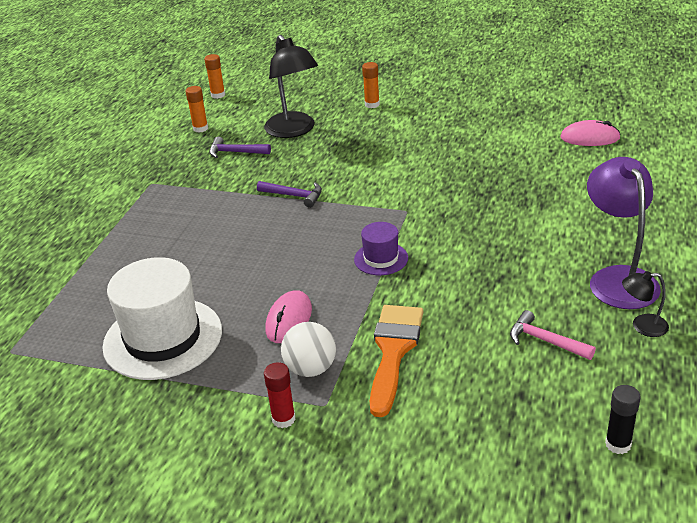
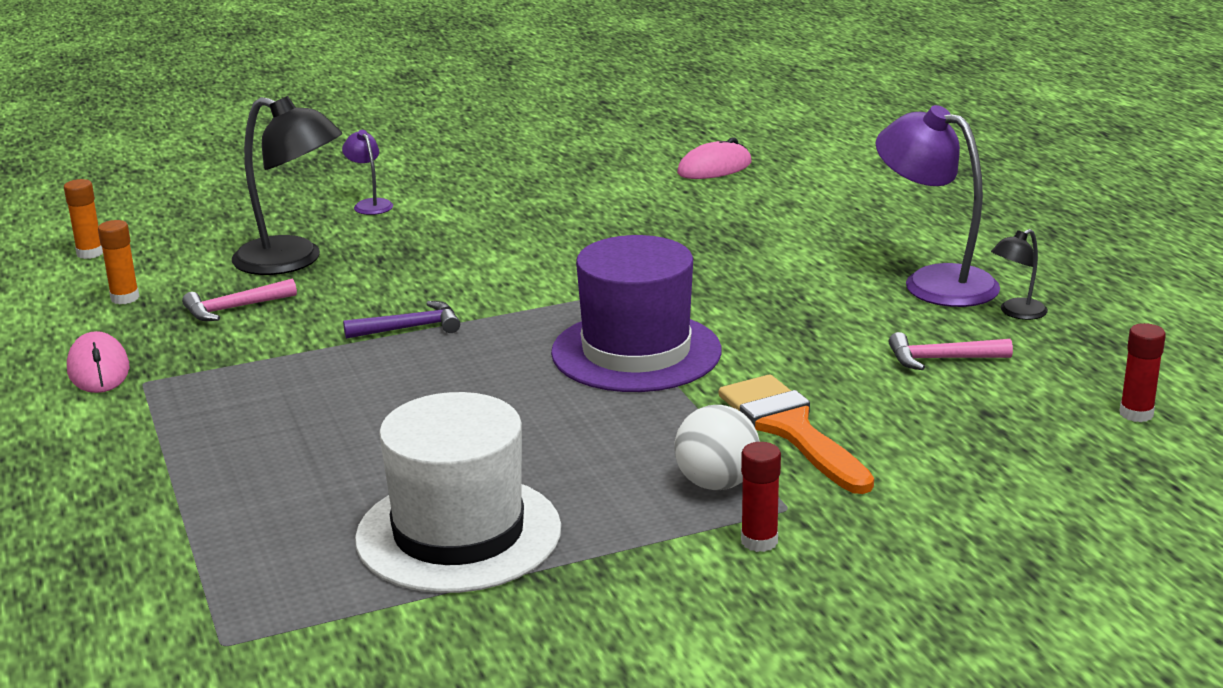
camera: 40 degrees left, 10 degrees down
(235, 152) = (234, 308): purple hammer -> pink hammer
(289, 320) = (610, 450): pink mouse -> pink mouse (98, 369)
(372, 104) = (370, 204): orange glue stick -> purple lamp
(381, 259) = (636, 352): purple hat -> purple hat, size x2.01
(618, 444) = (1136, 414): black glue stick -> red glue stick

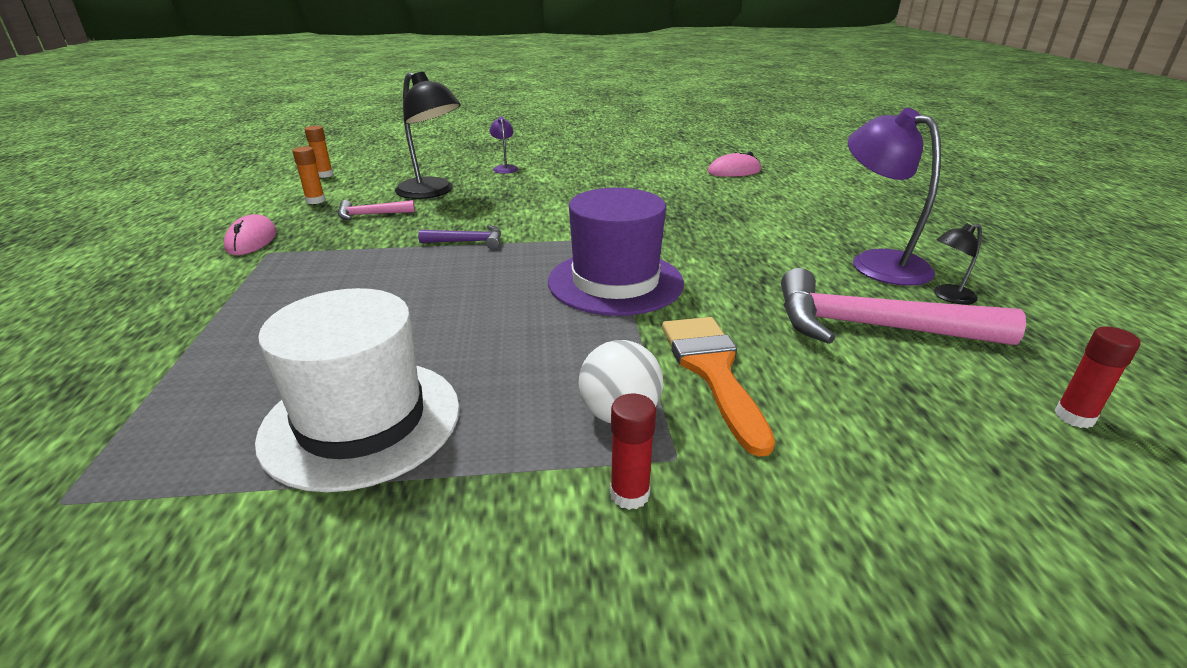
camera: 15 degrees right, 5 degrees up
(941, 359) = (872, 327): pink hammer -> pink hammer, size x2.06

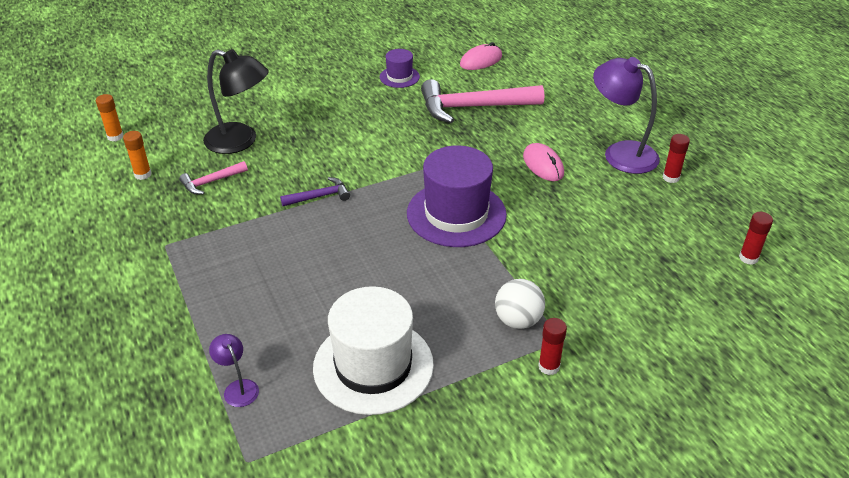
camera: 20 degrees left, 10 degrees up
(252, 240) = (136, 235): pink mouse -> pink mouse (543, 165)
(505, 168) = (280, 93): purple lamp -> purple lamp (238, 388)
(635, 172) = (399, 77): none -> purple hat
(712, 371) = (554, 275): orange brush -> none
(872, 327) = (633, 216): pink hammer -> pink hammer (473, 107)
(948, 296) = (671, 178): black lamp -> red glue stick

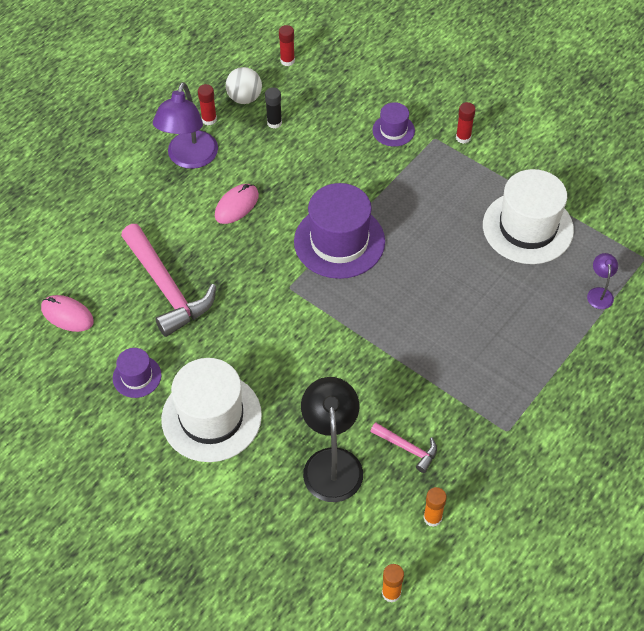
camera: 115 degrees left, 15 degrees up
(238, 388) = (599, 293): purple lamp -> purple lamp turned 150 degrees clockwise
(319, 196) = (375, 348): purple hammer -> none
(334, 99) = (211, 417): none -> white hat
(518, 320) = (433, 165): white ball -> white ball (244, 98)
(592, 307) = (393, 130): none -> purple hat
(647, 219) = (274, 123): none -> black glue stick

